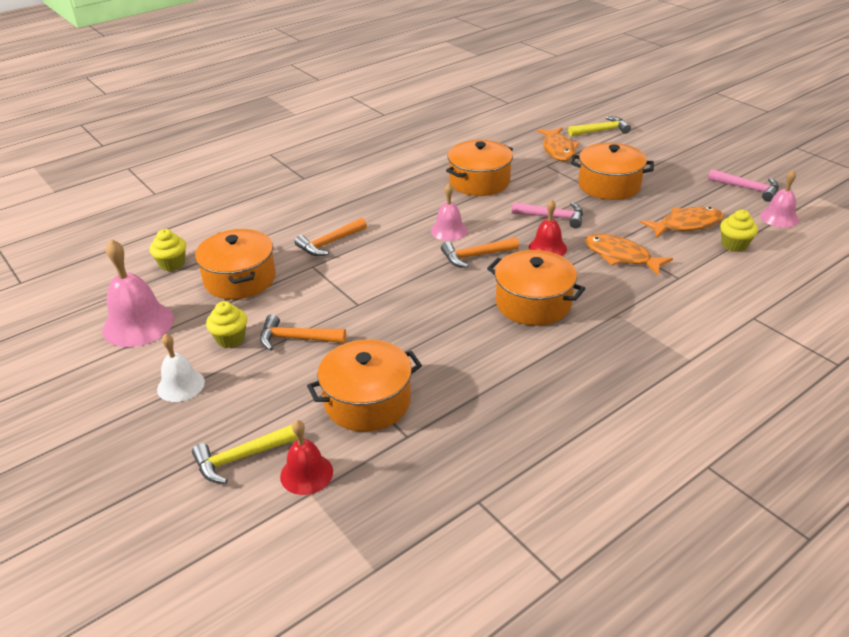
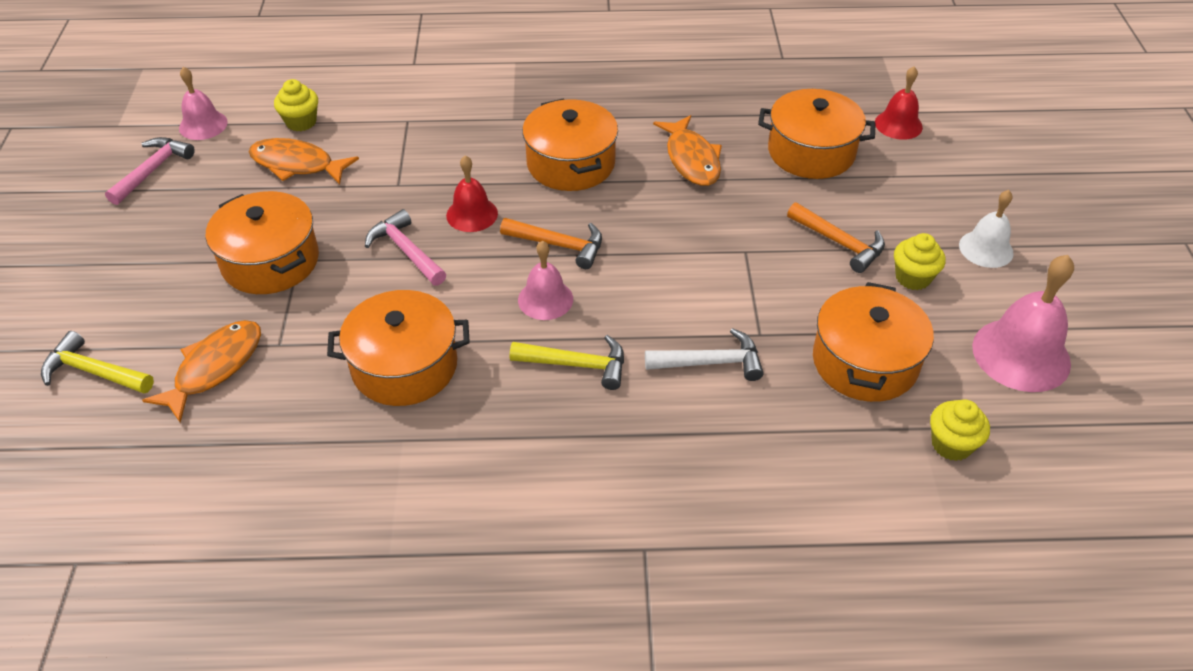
camera: 145 degrees left, 10 degrees up
(240, 458) = (949, 158): yellow hammer -> yellow hammer (576, 365)
(329, 243) = (710, 362): orange hammer -> white hammer
(620, 256) = (419, 166): orange fish -> orange fish (691, 159)
(747, 189) = (152, 170): pink hammer -> pink hammer turned 45 degrees clockwise

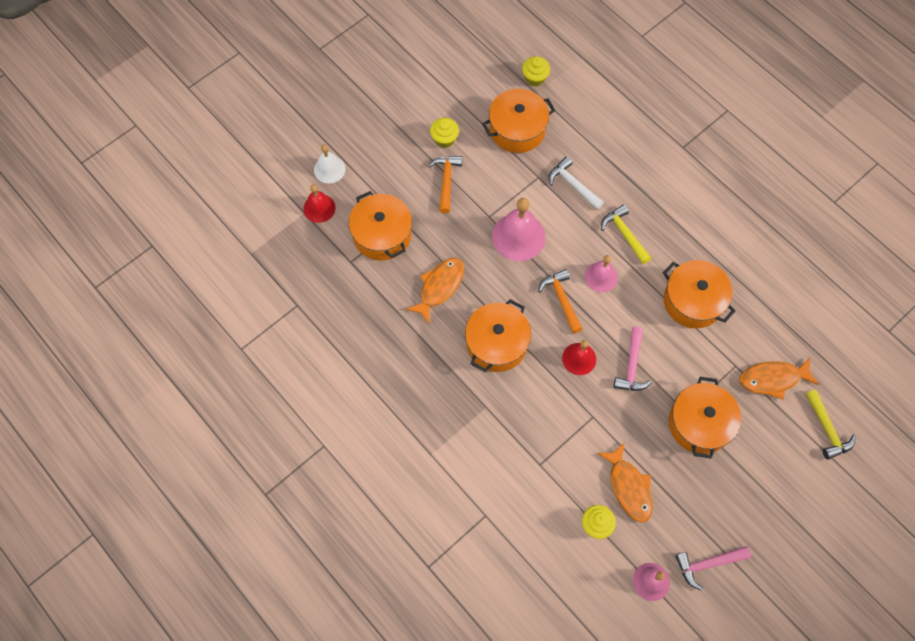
camera: 130 degrees left, 20 degrees up
(986, 249) = (396, 121): white bell -> white bell (329, 169)
(1021, 354) = (459, 78): pink bell -> pink bell (518, 236)

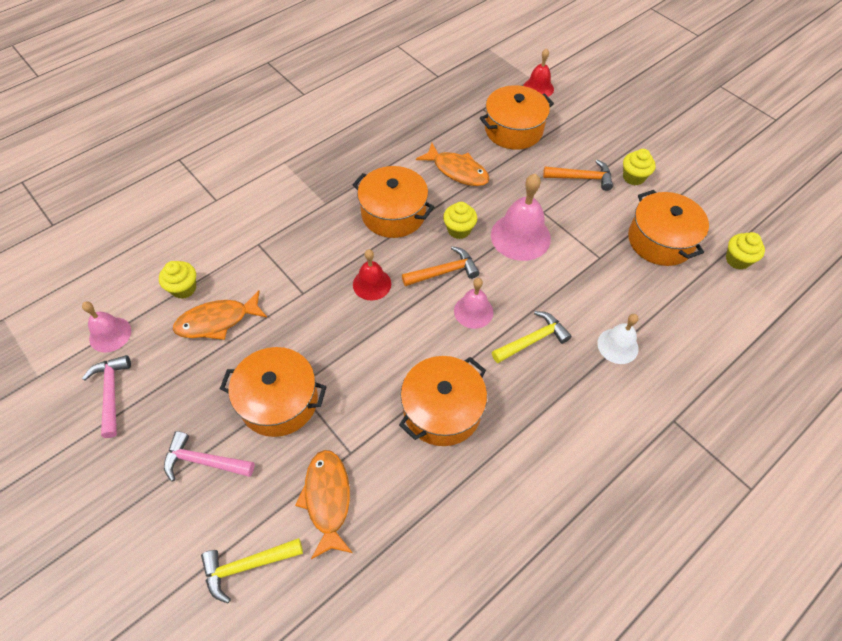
camera: 90 degrees right, 10 degrees down
(329, 169) = (581, 94): white bell -> white bell (617, 346)
(513, 287) = (459, 230): none -> yellow cupcake
(573, 185) = (594, 290): white hammer -> none
(632, 366) = (359, 335): pink hammer -> pink hammer (204, 461)

